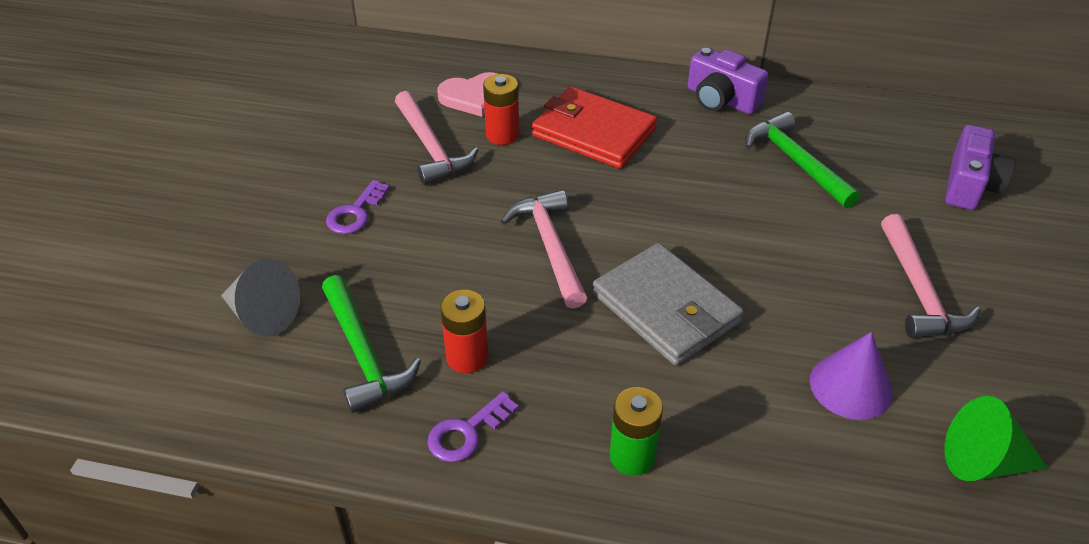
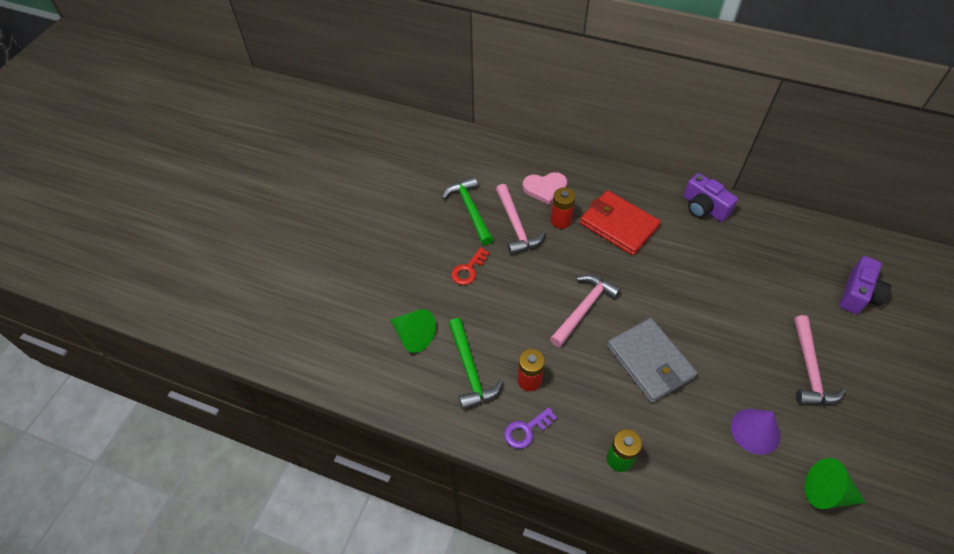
camera: 10 degrees right, 10 degrees up
(263, 315) = (413, 336): grey cone -> green cone
(355, 213) = (468, 269): purple key -> red key
(550, 247) = (584, 309): pink hammer -> pink hammer turned 45 degrees clockwise
(795, 162) = (746, 263): green hammer -> green hammer (470, 210)

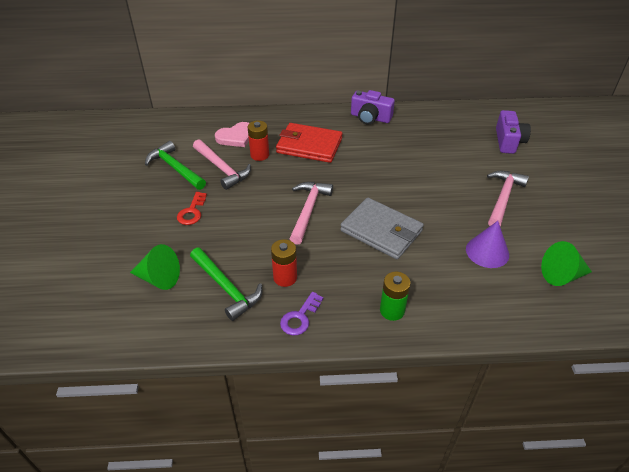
camera: 25 degrees left, 10 degrees down
(809, 369) = (503, 198): pink hammer -> pink hammer turned 135 degrees counterclockwise

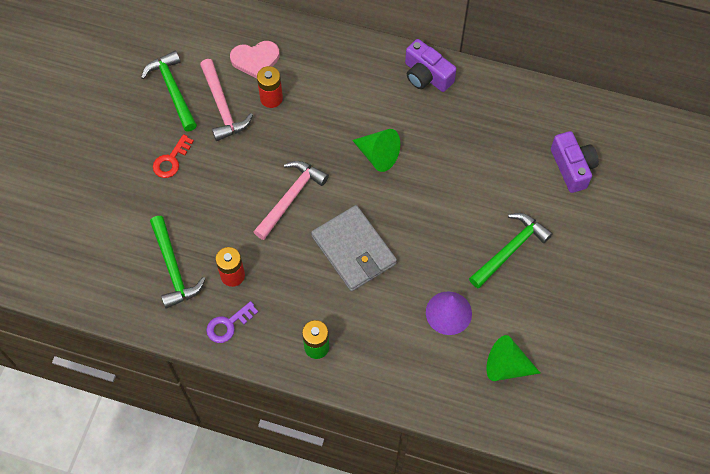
camera: 20 degrees right, 20 degrees up
(159, 278) = (115, 236): green cone -> green cone (378, 155)
(309, 146) = (333, 101): red wallet -> none
(503, 198) = (510, 249): pink hammer -> green hammer
(508, 141) = (572, 167): purple camera -> purple camera turned 45 degrees counterclockwise

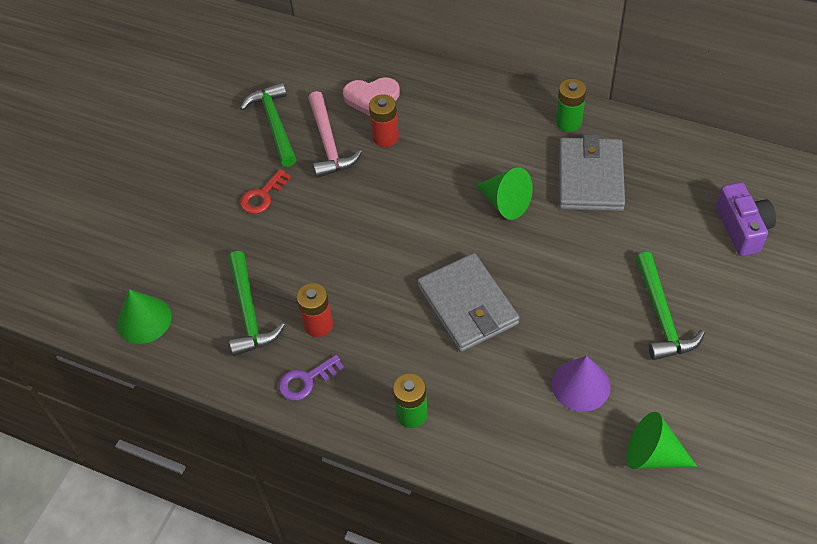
camera: 10 degrees right, 10 degrees down
(85, 281) = (144, 320): none -> green cone
(291, 197) = (397, 243): pink hammer -> none
(426, 75) = (568, 122): purple camera -> green battery
(447, 127) = (590, 177): none -> grey wallet
(510, 249) = (662, 316): green hammer -> green hammer turned 120 degrees clockwise

